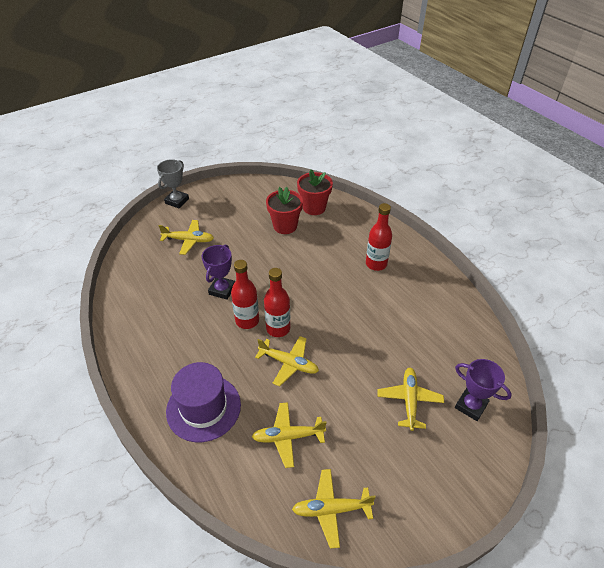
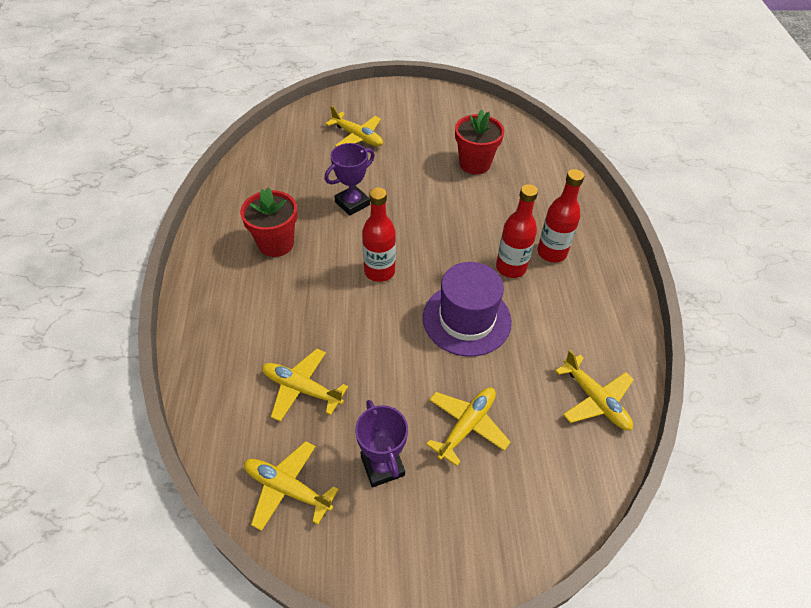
camera: 30 degrees right, 5 degrees up
(177, 201) = (376, 91): grey trophy -> none
(203, 408) = (242, 313): purple hat -> purple hat (466, 319)
(247, 320) = (353, 247): red bottle -> red bottle (511, 268)
(289, 363) = (362, 314): yellow plane -> yellow plane (595, 400)
(314, 207) = (526, 157): red flower pot -> red flower pot (276, 244)
(471, 406) = (539, 474): purple trophy -> purple trophy (382, 466)

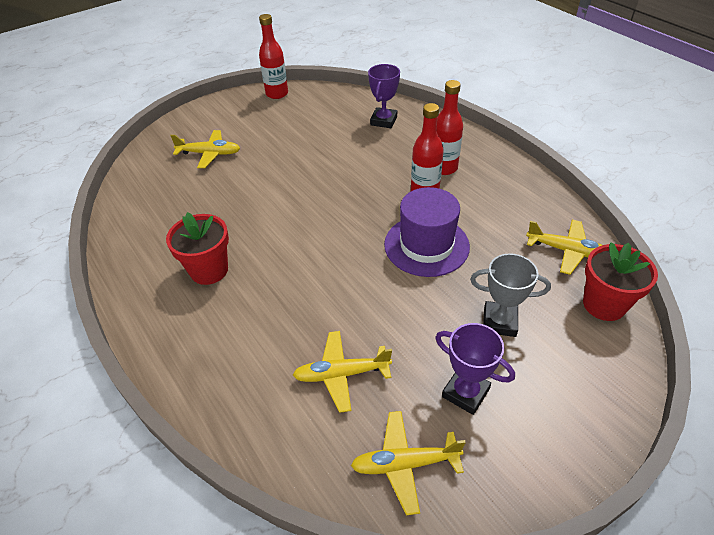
camera: 30 degrees left, 5 degrees down
(352, 203) = (251, 206): purple trophy -> purple trophy (383, 121)
(379, 271) = (324, 246): red bottle -> red bottle (277, 94)
(467, 426) = (499, 322): yellow plane -> grey trophy
(474, 164) = (328, 133): red flower pot -> red flower pot (604, 304)

